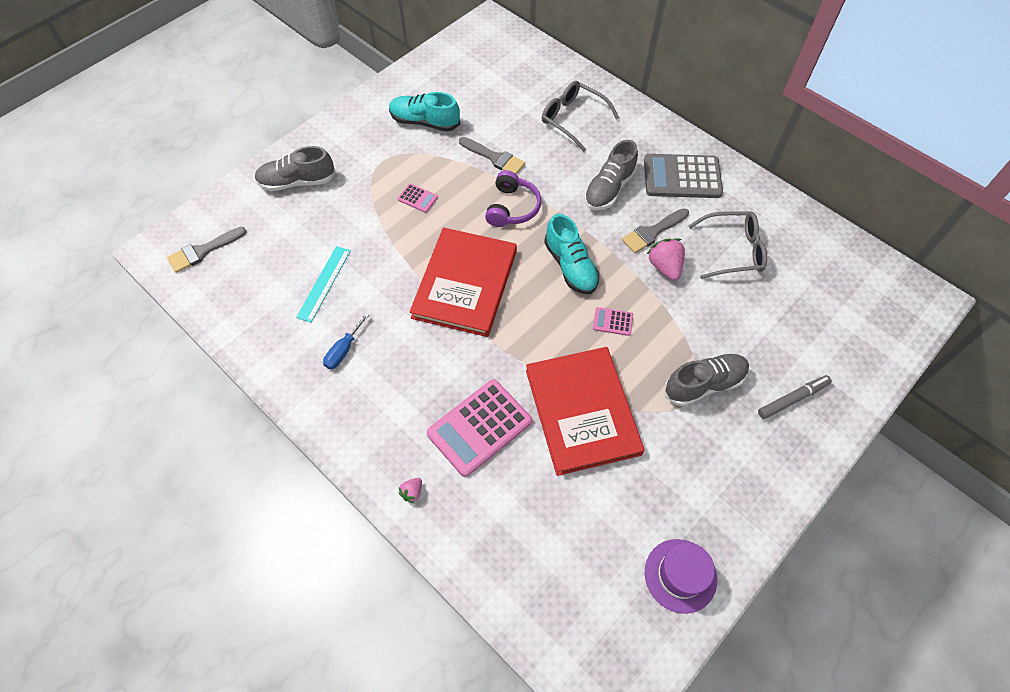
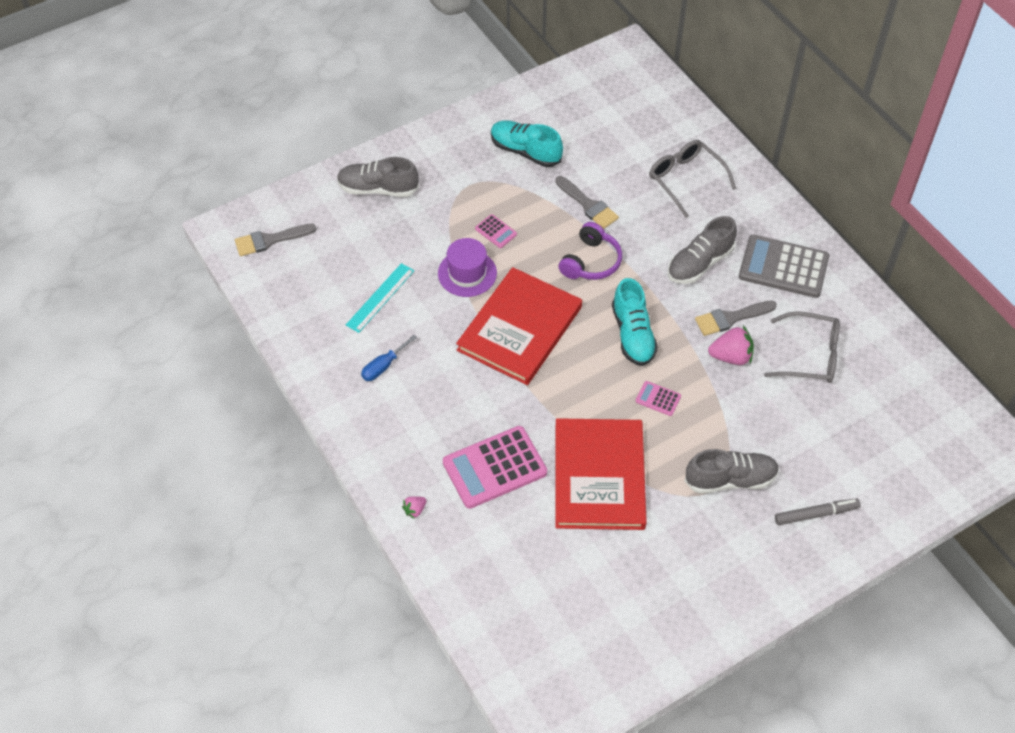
camera: 15 degrees right, 5 degrees down
(665, 267) = (731, 356): pink strawberry -> pink strawberry turned 90 degrees clockwise
(680, 575) = (645, 642): purple hat -> purple hat (467, 273)

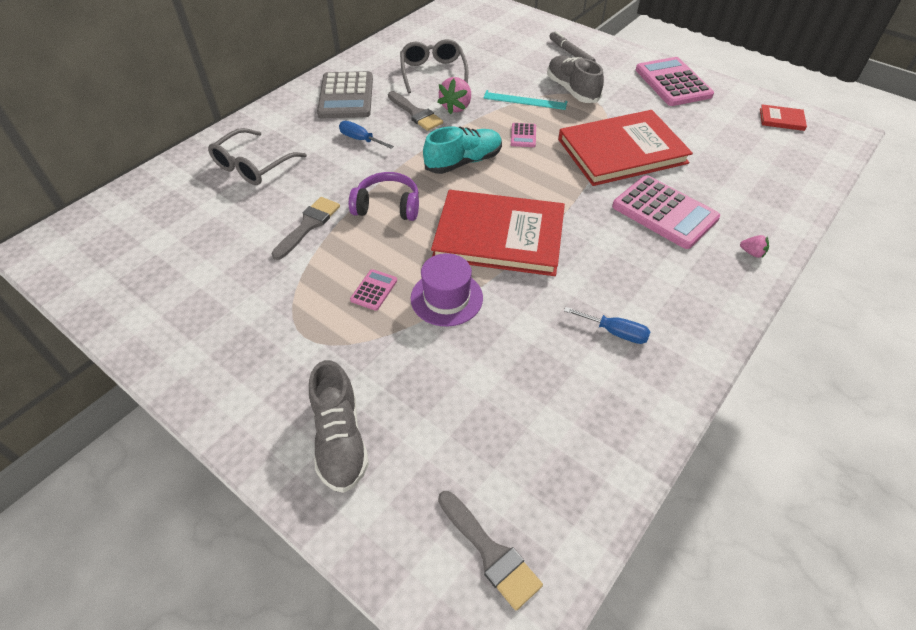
camera: 110 degrees left, 5 degrees down
(380, 297) = (523, 369): turquoise ruler -> turquoise ruler (525, 100)
(525, 151) = (234, 298): turquoise shoe -> none
(596, 675) = (781, 119): none -> red book
(700, 263) = (360, 139): grey shoe -> blue screwdriver
(712, 597) = (672, 83): none -> pink calculator
(731, 356) = (456, 107): pink strawberry -> pink strawberry turned 135 degrees counterclockwise

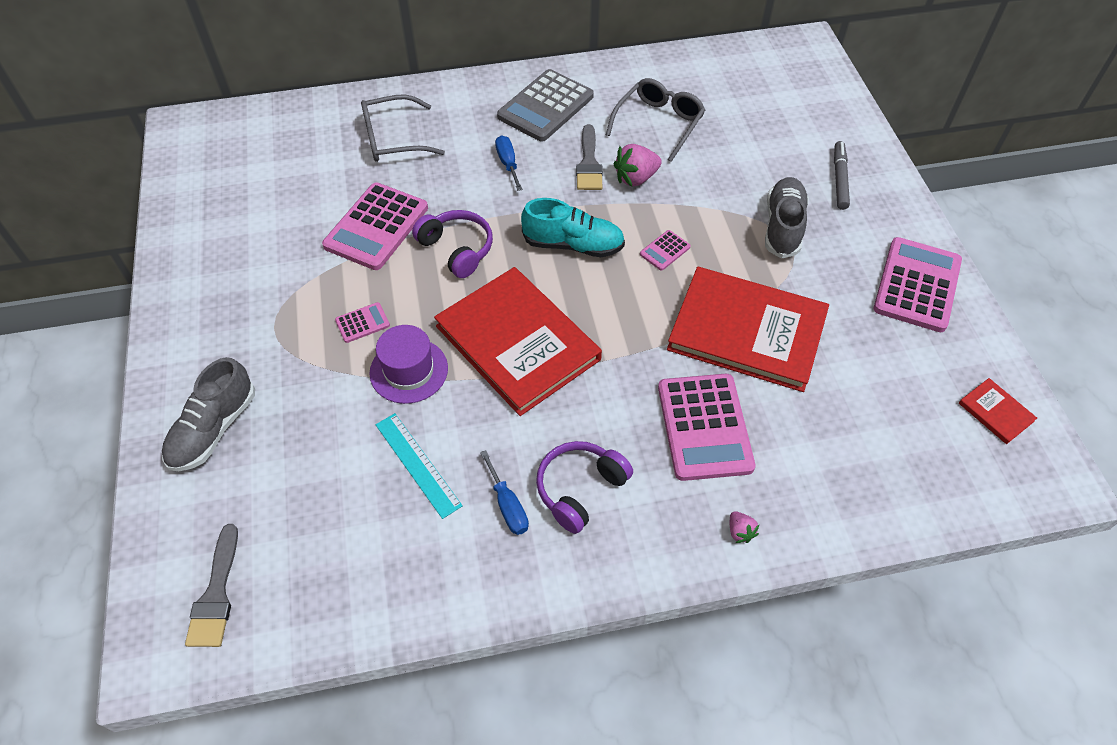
camera: 40 degrees right, 5 degrees up
(308, 225) = (376, 227): grey brush -> pink calculator
(525, 100) = (716, 210): turquoise ruler -> turquoise ruler (417, 464)
(643, 292) = (580, 489): none -> purple headphones

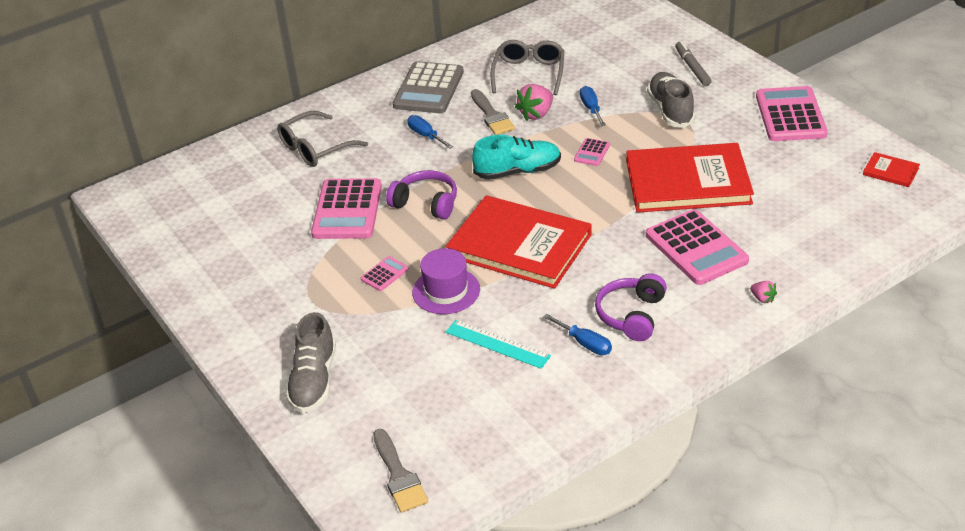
camera: 20 degrees left, 15 degrees down
(698, 192) = (591, 108): none -> blue screwdriver

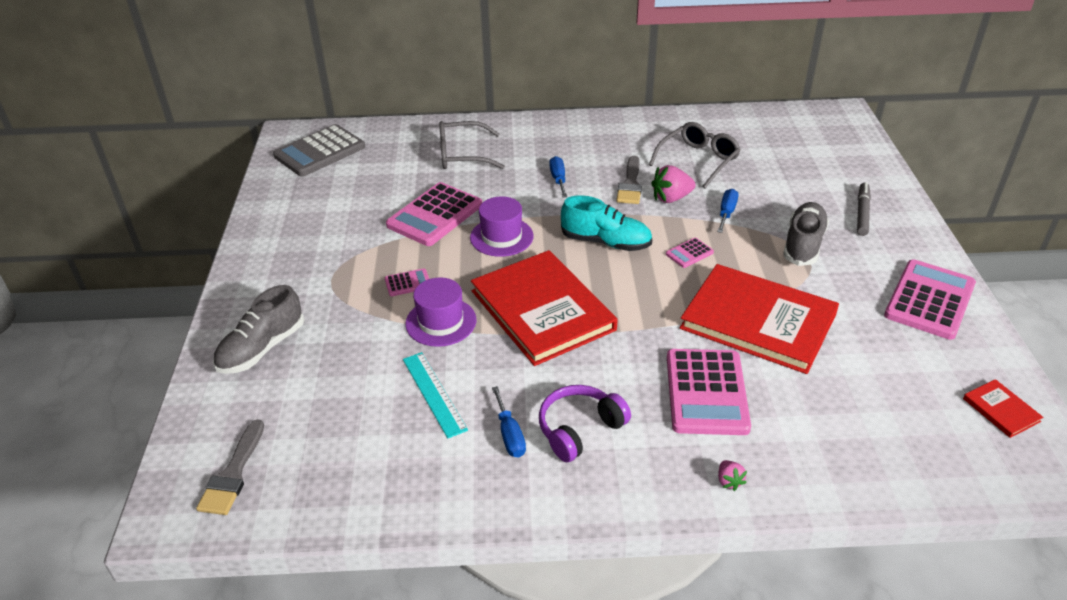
camera: 30 degrees right, 0 degrees up
(426, 203) = (501, 237): purple headphones -> purple hat
(429, 89) = (599, 142): grey calculator -> grey calculator (320, 152)

